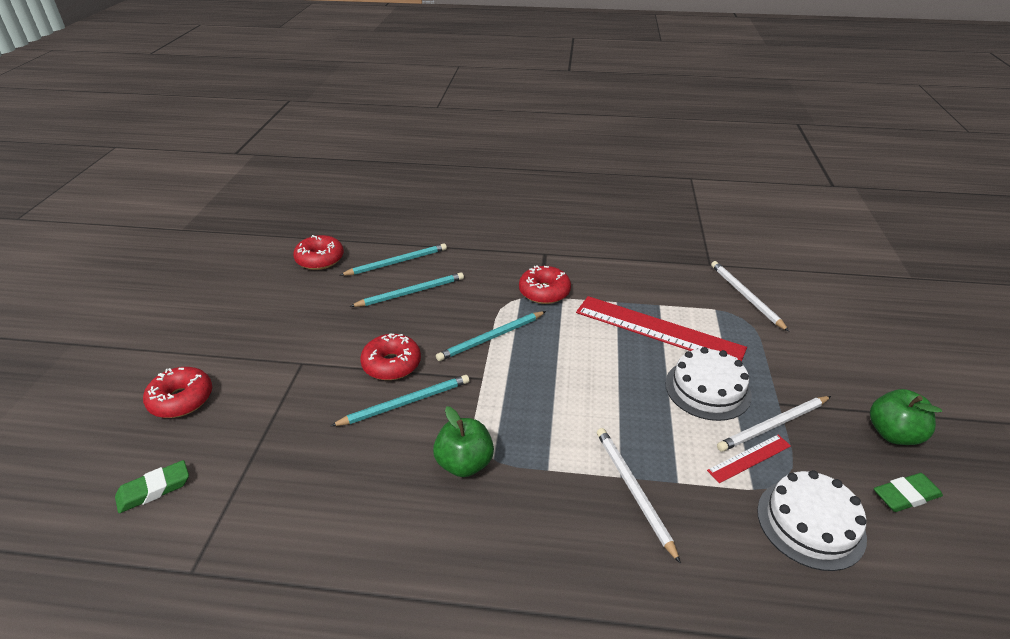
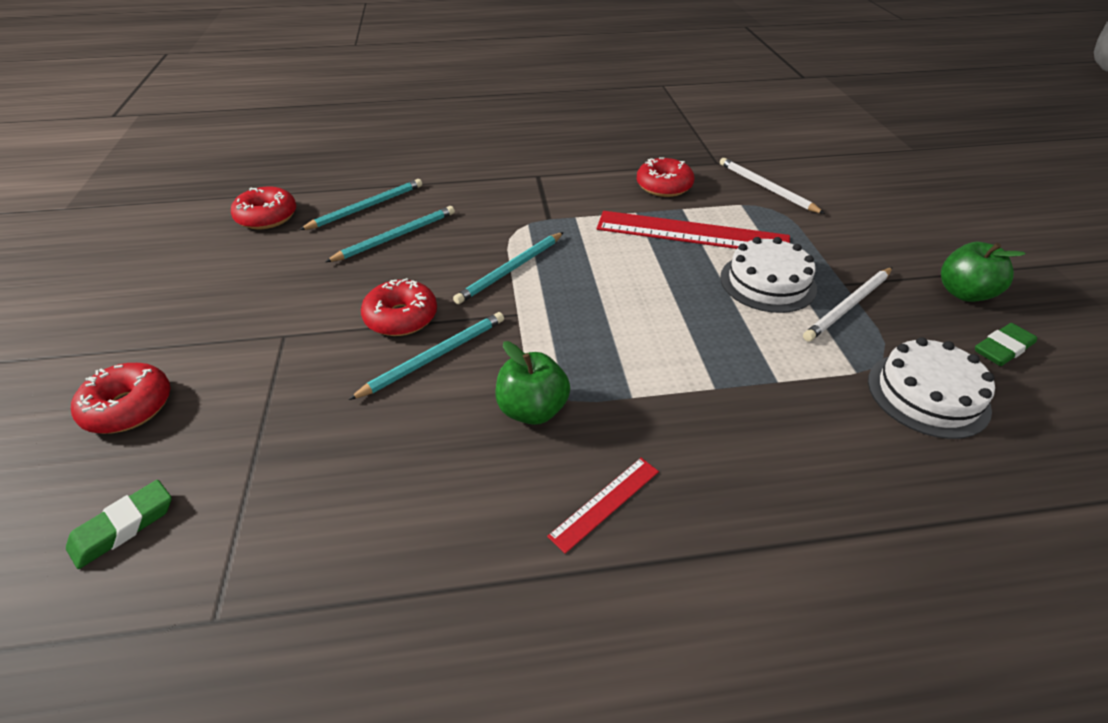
camera: 15 degrees left, 5 degrees up
(544, 292) = (552, 214): red donut -> red donut (664, 186)
(633, 490) = (735, 399): white pencil -> none
(749, 458) = (839, 343): red ruler -> red ruler (605, 503)

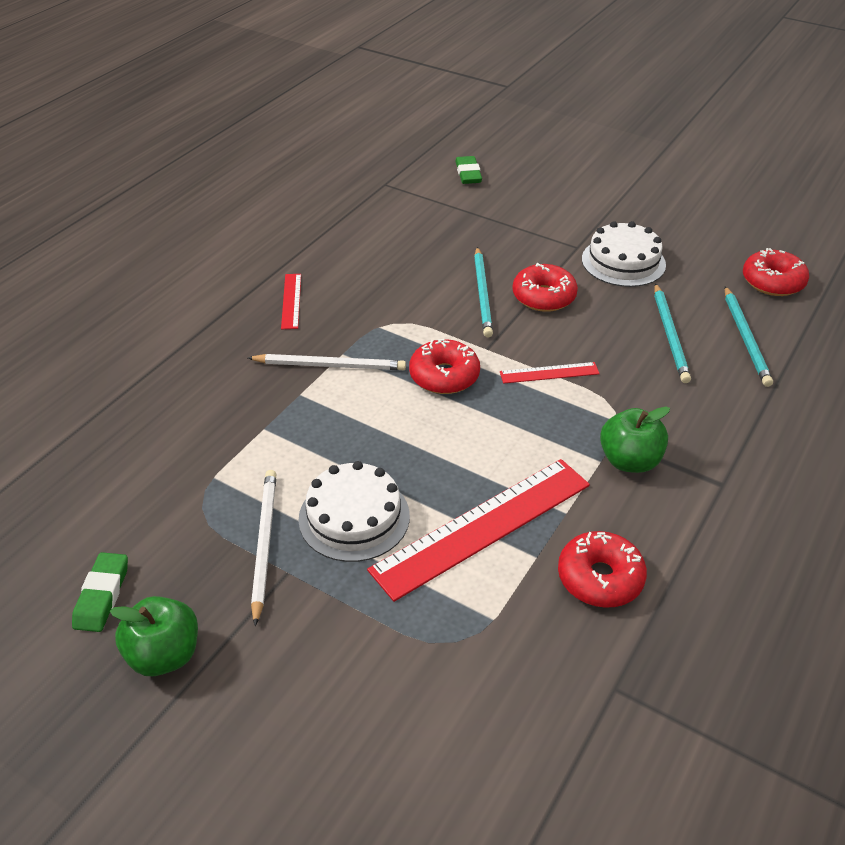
camera: 130 degrees right, 0 degrees up
(129, 407) = (562, 187): red donut -> red donut (444, 376)
(510, 270) = (549, 373): turquoise pencil -> red ruler
(532, 410) = (386, 309): green apple -> green apple (629, 461)
(766, 188) = (503, 682): white pencil -> white pencil (330, 365)
(927, 394) = (149, 495): white cake -> white cake (623, 262)

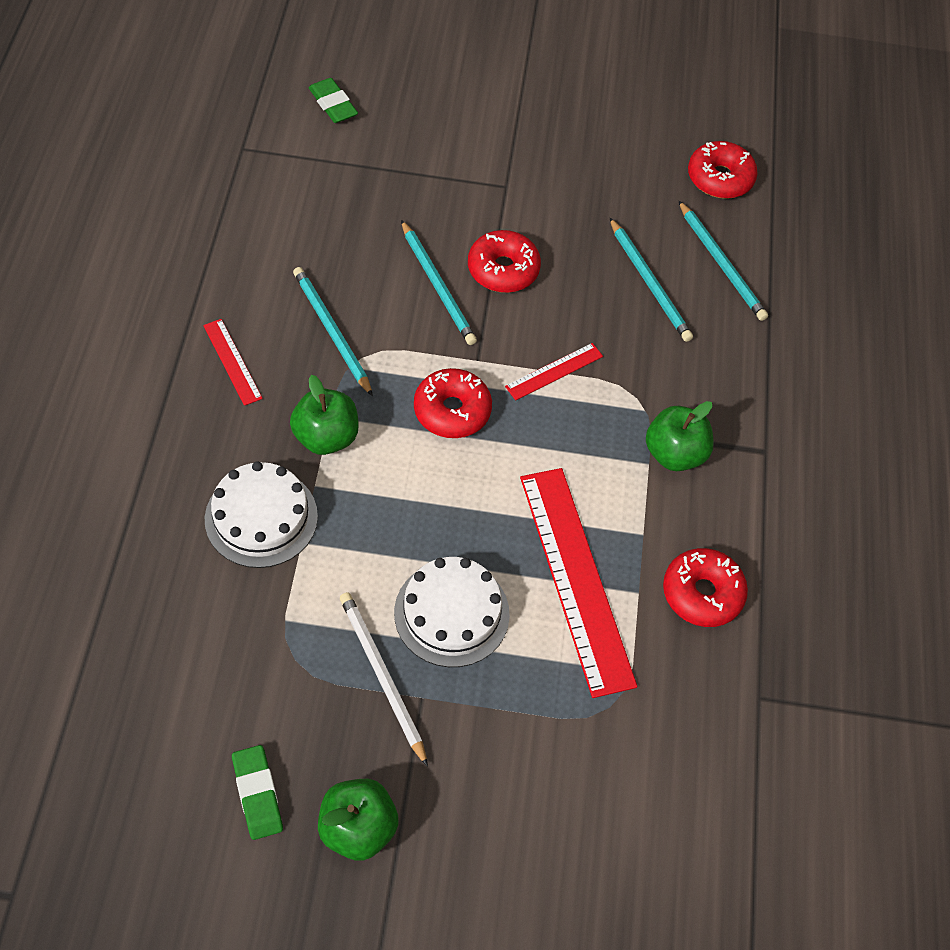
camera: 30 degrees left, 15 degrees up
(330, 365) = (326, 437): white pencil -> green apple
(379, 301) = (331, 331): none -> turquoise pencil
(483, 527) = (576, 578): red ruler -> red ruler turned 45 degrees counterclockwise
(623, 262) = (563, 194): white cake -> white cake (261, 517)

